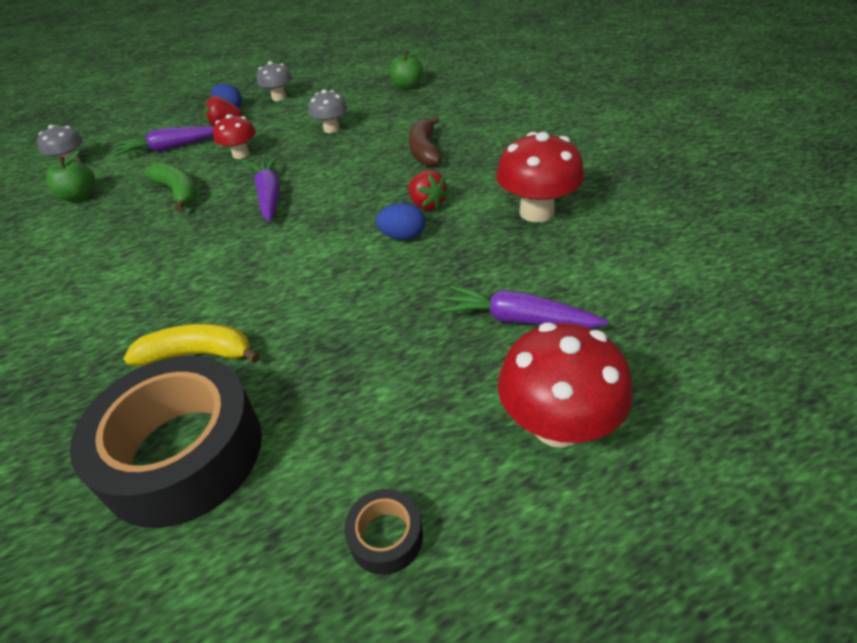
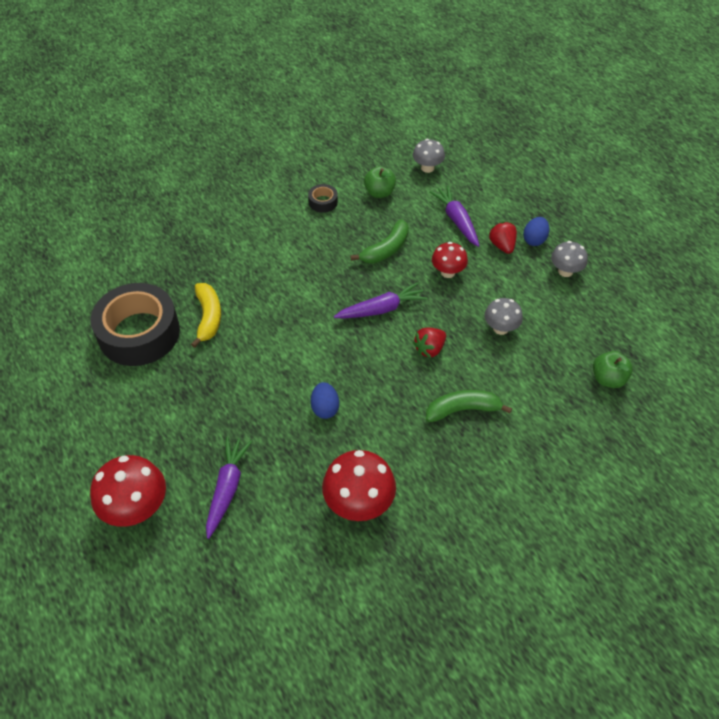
camera: 80 degrees right, 10 degrees up
(386, 536) = (80, 430): black tape -> black tape (323, 202)
(425, 150) = (463, 410): brown banana -> green banana
(427, 204) = (370, 420): red strawberry -> red strawberry (429, 349)

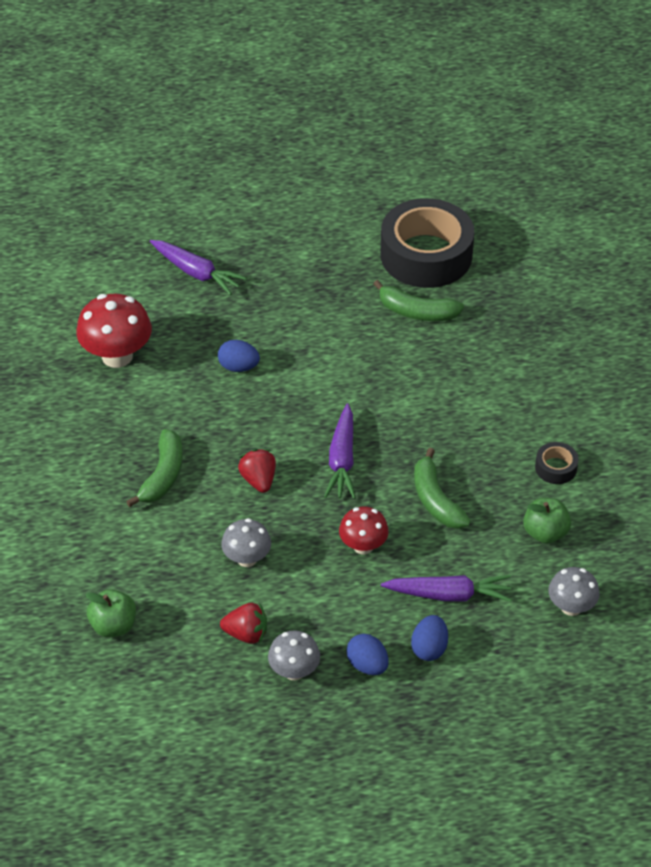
camera: 115 degrees right, 5 degrees down
(136, 508) = (217, 212): red mushroom -> none
(208, 317) = (416, 312): yellow banana -> green banana
(501, 217) = (429, 648): none -> blue egg
(502, 245) = (376, 624): red strawberry -> red strawberry (246, 634)

